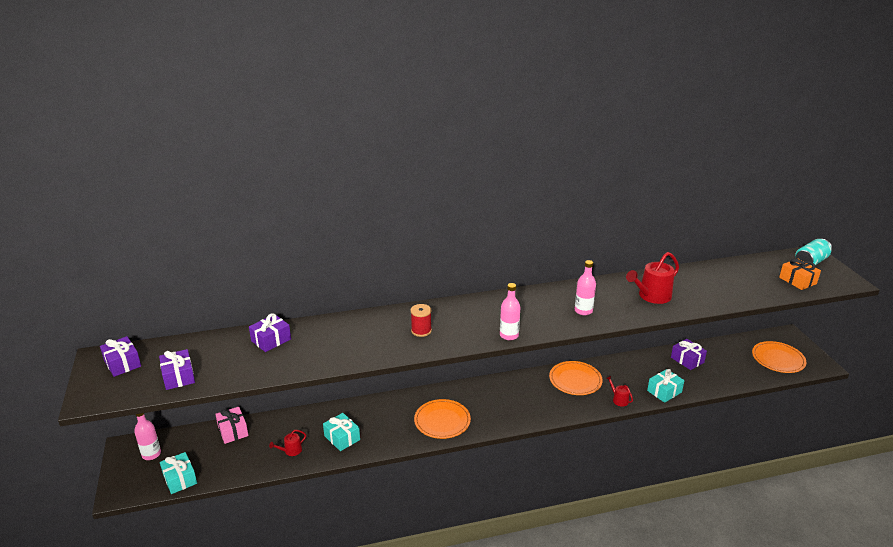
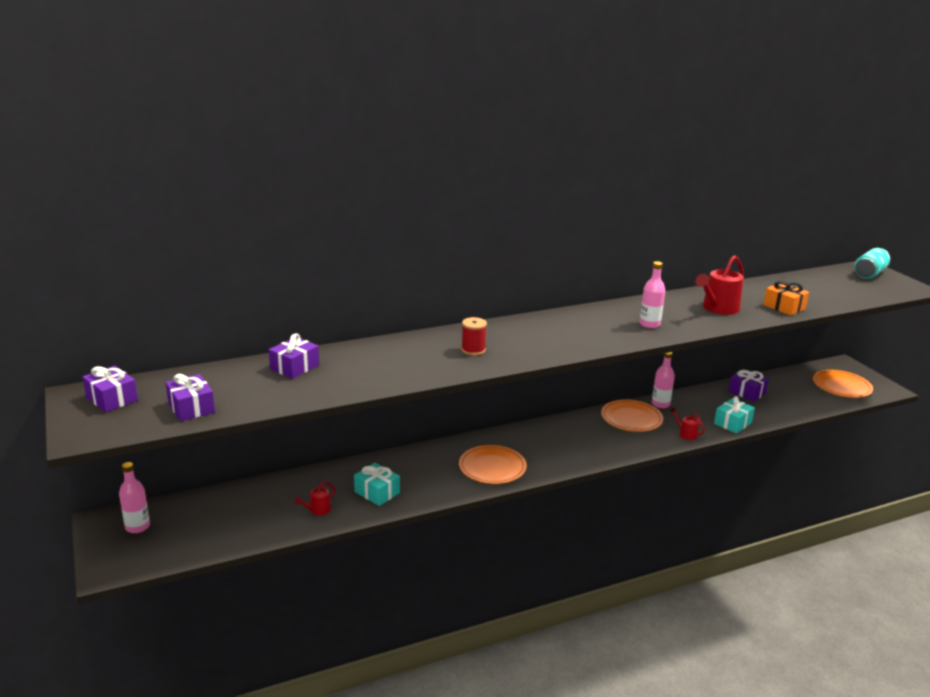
camera: 10 degrees left, 5 degrees down
(180, 479) = (183, 550): turquoise gift -> none
(233, 431) = (237, 495): pink gift -> none
(509, 335) = (576, 349): pink bottle -> pink bottle (660, 404)
(797, 280) = (863, 289): orange gift -> orange gift (784, 307)

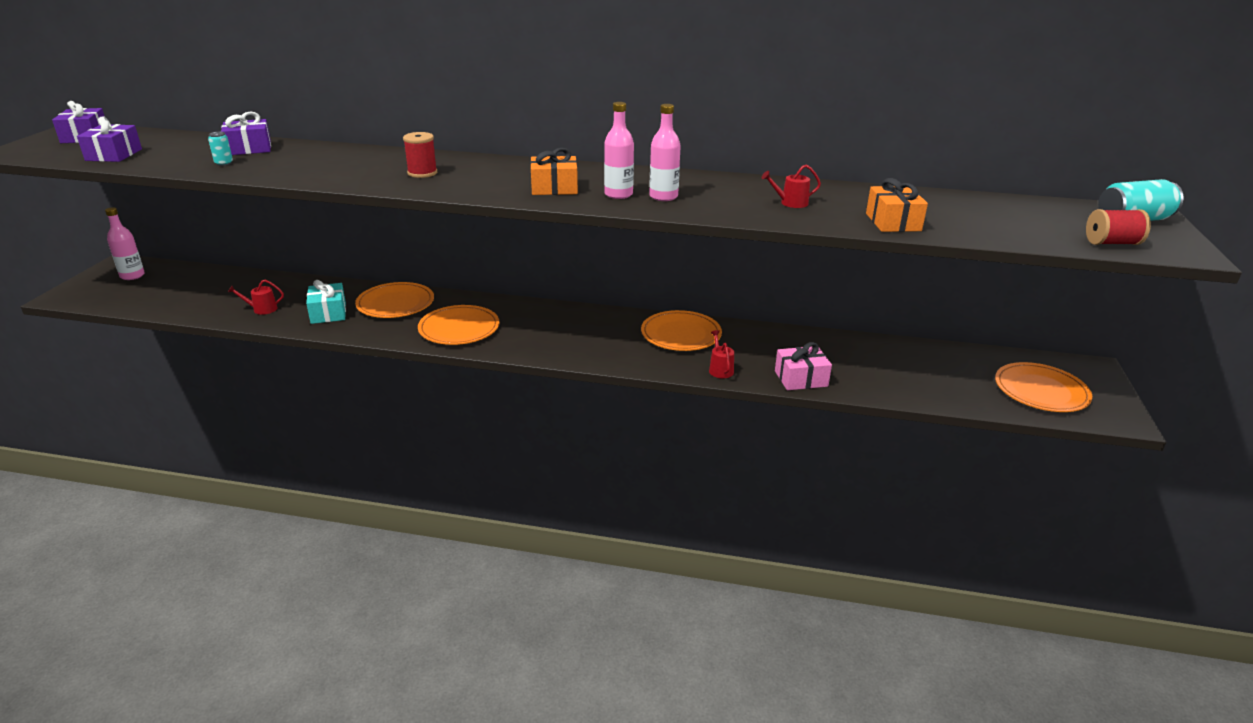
camera: 35 degrees right, 5 degrees up
(308, 386) = (224, 163): none -> turquoise can
(414, 466) = (395, 304): none -> orange plate
(579, 337) = (554, 188): none -> orange gift
(660, 404) = (741, 332): pink bottle -> pink bottle (618, 194)
(718, 308) = (790, 203): red watering can -> red watering can, size x0.51
(732, 423) = (801, 378): turquoise gift -> pink gift
(746, 392) = (878, 354): purple gift -> none
(884, 291) = (1111, 243): none -> red spool

